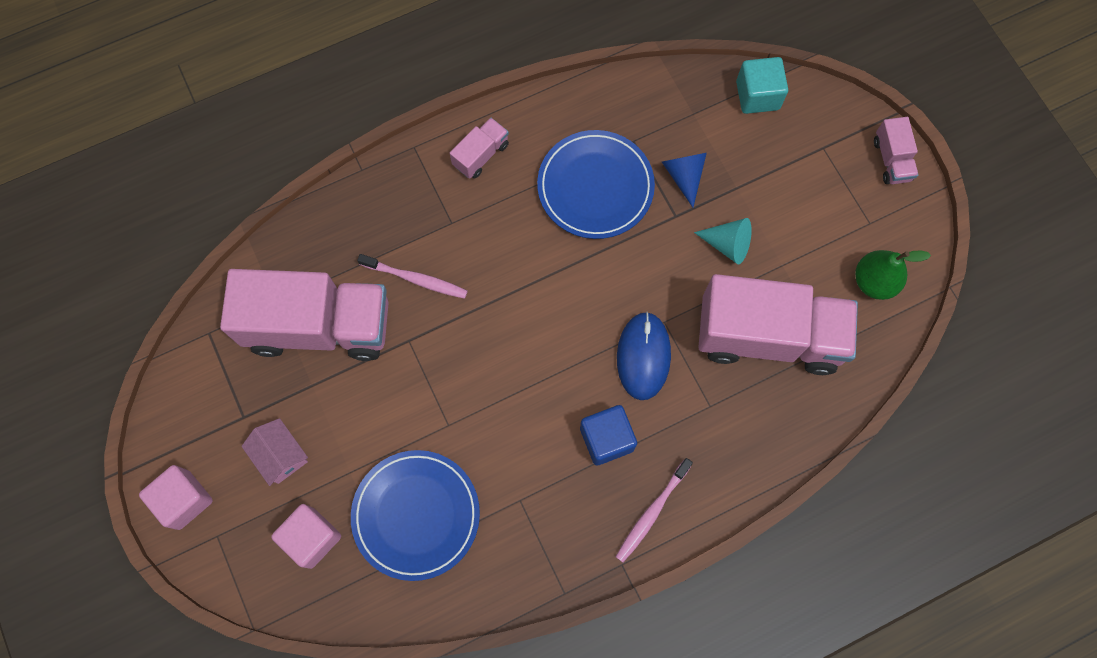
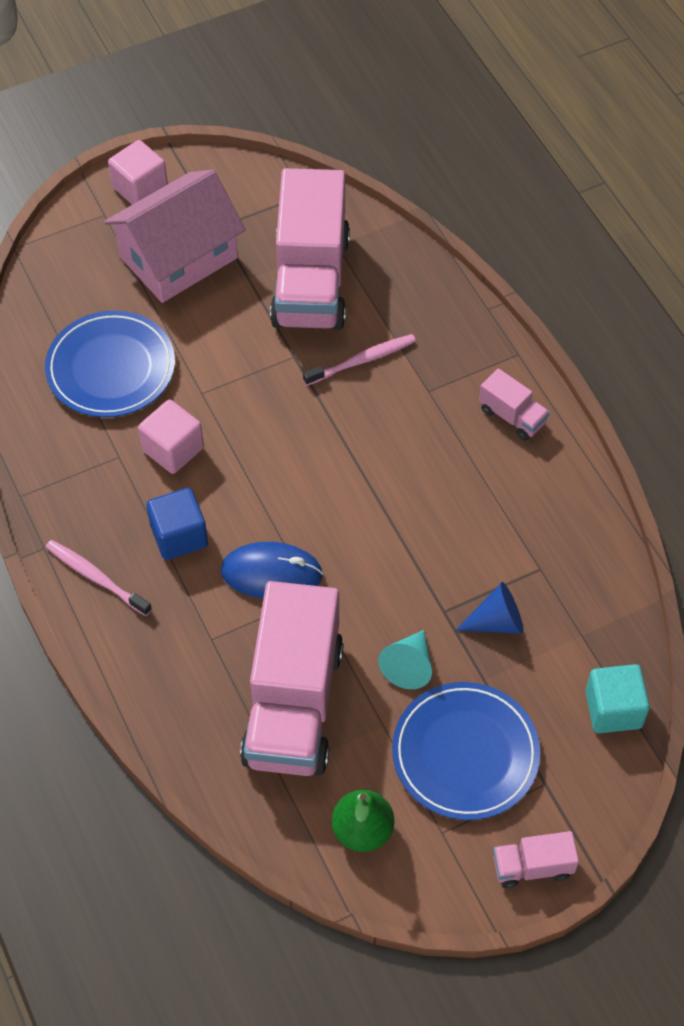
camera: 90 degrees right, 15 degrees down
(280, 455) = (178, 257): pink house -> pink house, size x2.11
(312, 538) = (96, 286): pink cube -> pink cube (173, 449)
(416, 279) = (362, 360): pink toothbrush -> pink toothbrush turned 135 degrees counterclockwise
(595, 187) = (478, 528): blue plate -> blue plate (465, 753)

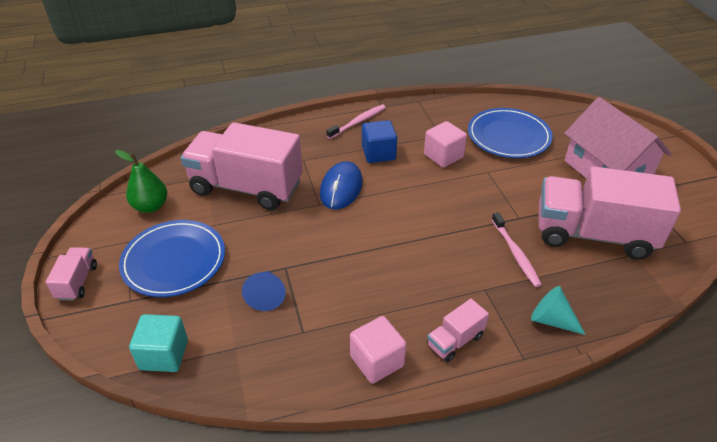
camera: 100 degrees right, 15 degrees down
(140, 188) = (668, 159): pink cube -> pink cube (377, 361)
(409, 666) = (250, 242): turquoise cone -> turquoise cone (551, 320)

